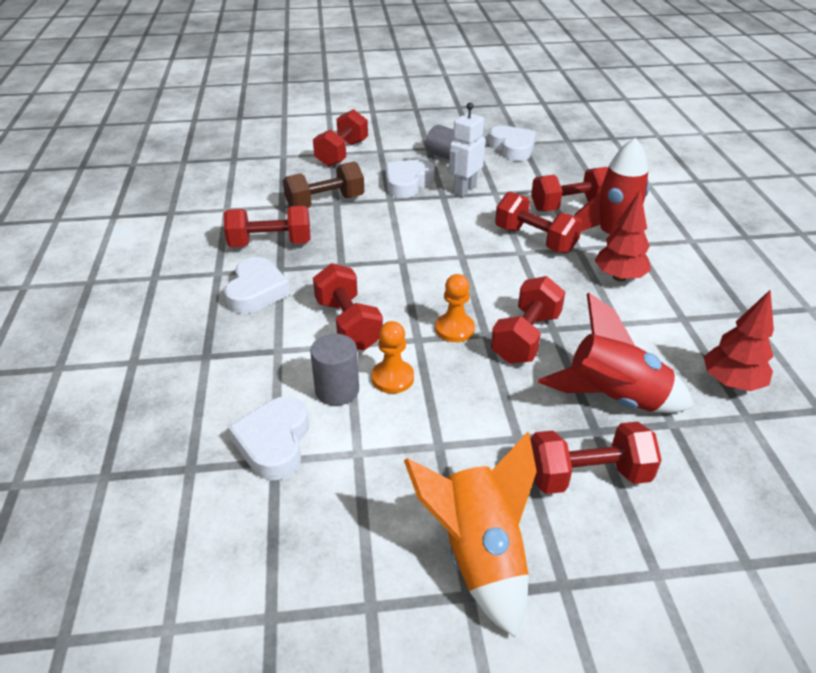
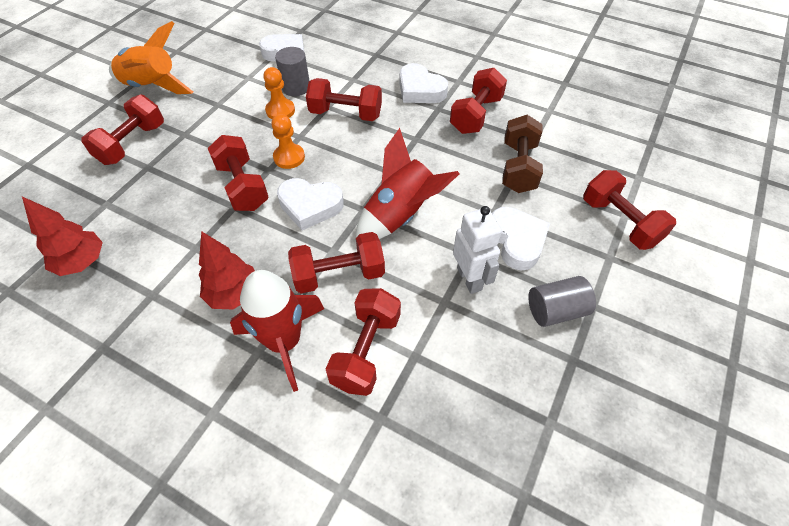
camera: 125 degrees right, 15 degrees up
(512, 148) = (541, 399): white heart -> white heart (310, 206)
(614, 399) = (152, 191): red rocket -> red rocket (400, 215)

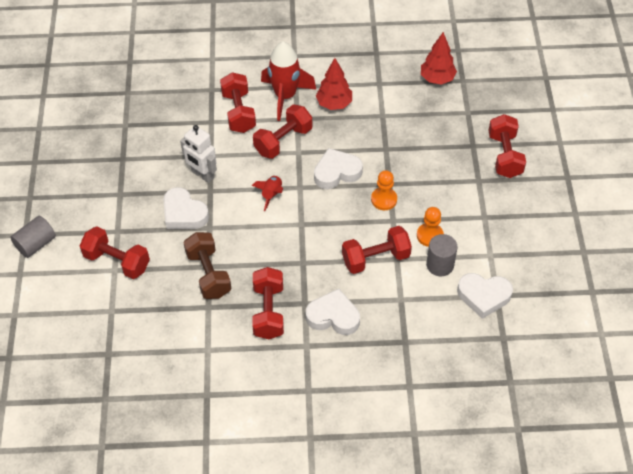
camera: 150 degrees right, 0 degrees up
(152, 87) = (554, 207): orange rocket -> none
(243, 186) = (394, 164): red dumbbell -> none
(400, 215) = (271, 194): red rocket -> red rocket, size x0.51
(555, 310) = (141, 180): grey cylinder -> grey cylinder (36, 244)

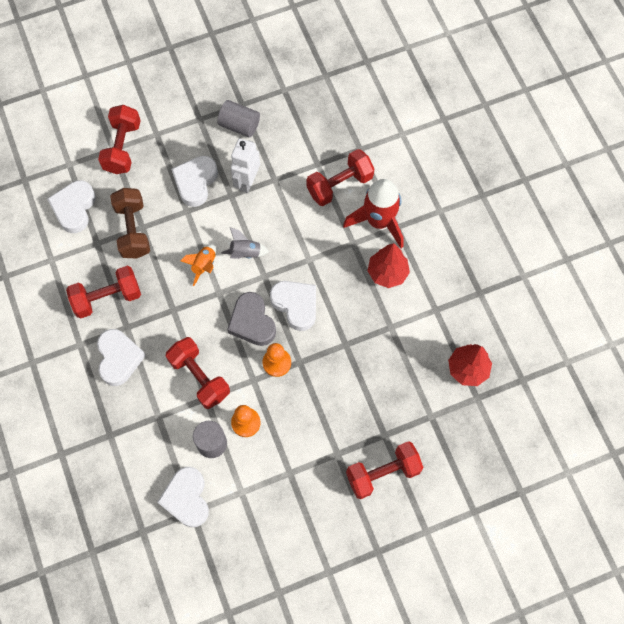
camera: 70 degrees right, 15 degrees up
(36, 244) = (120, 74): grey cylinder -> grey cylinder (239, 125)
(162, 317) = (74, 208): none -> white heart
(208, 274) = (133, 230): brown dumbbell -> brown dumbbell turned 60 degrees counterclockwise
(270, 228) = (204, 265): none -> orange rocket
(271, 194) = (245, 253): red rocket -> grey rocket
(283, 141) = (318, 240): red dumbbell -> none
(339, 207) = (252, 322): none -> grey heart

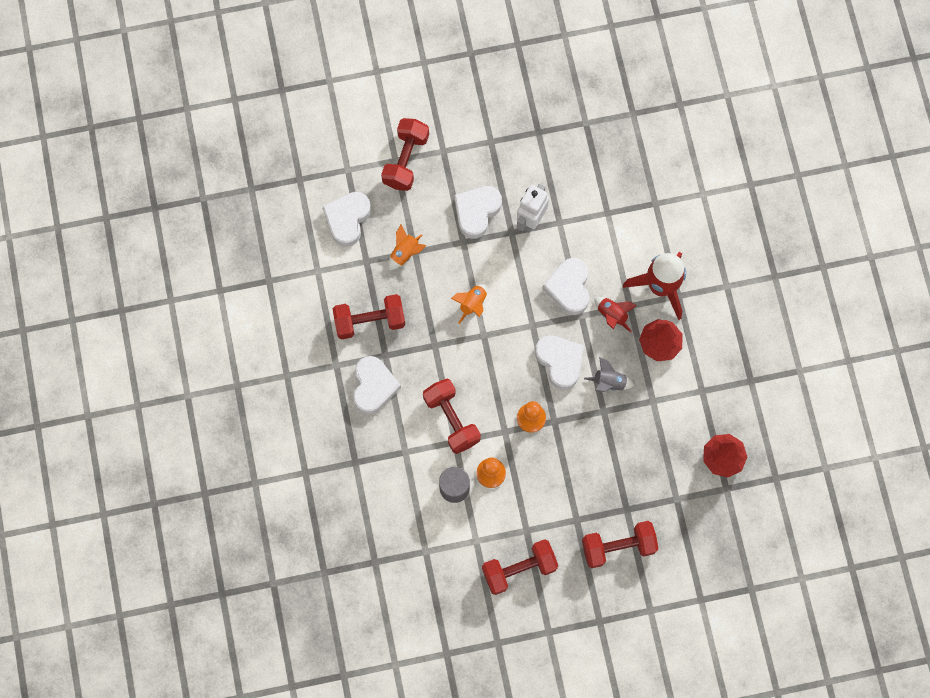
camera: 10 degrees right, 5 degrees up
(133, 230) = (405, 253): brown dumbbell -> orange rocket
(187, 498) = (422, 537): white heart -> white heart (569, 288)
(239, 125) = (532, 156): grey cylinder -> none
(245, 253) = (517, 297): grey rocket -> grey rocket (609, 382)
(252, 322) = (513, 372): grey heart -> none
(338, 254) = (612, 315): none -> red rocket
(339, 185) = (627, 240): red dumbbell -> red dumbbell (519, 569)

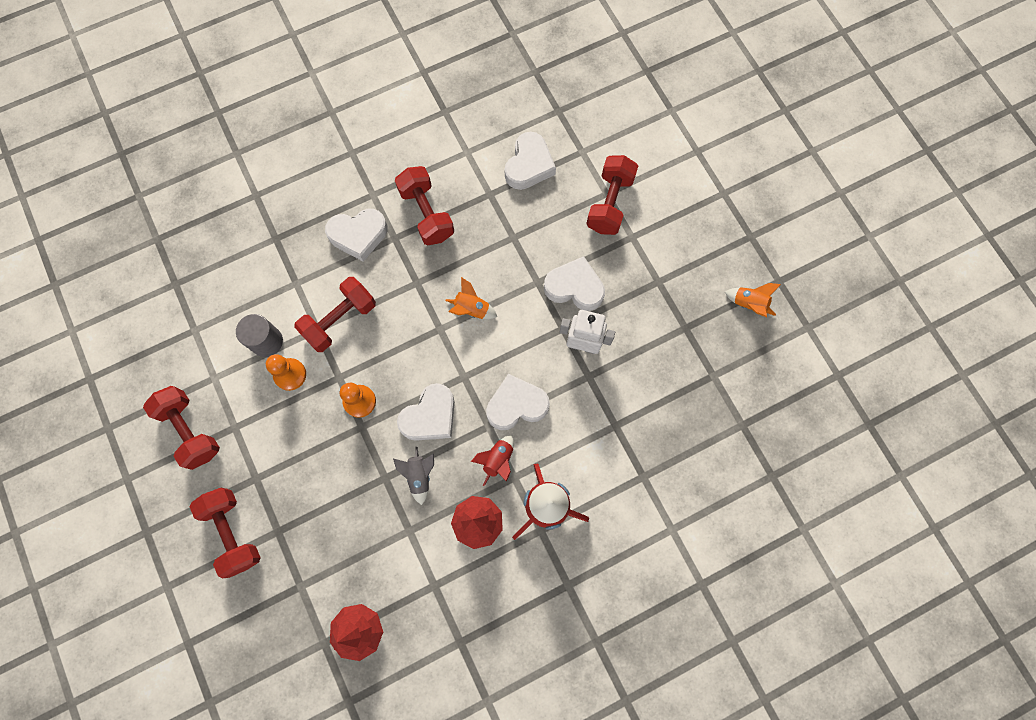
camera: 75 degrees right, 0 degrees up
(347, 219) = (529, 165): white heart -> white heart turned 105 degrees clockwise
(405, 253) = (508, 228): orange rocket -> orange rocket (748, 304)
(406, 160) = (610, 203): red dumbbell -> red dumbbell turned 75 degrees counterclockwise

